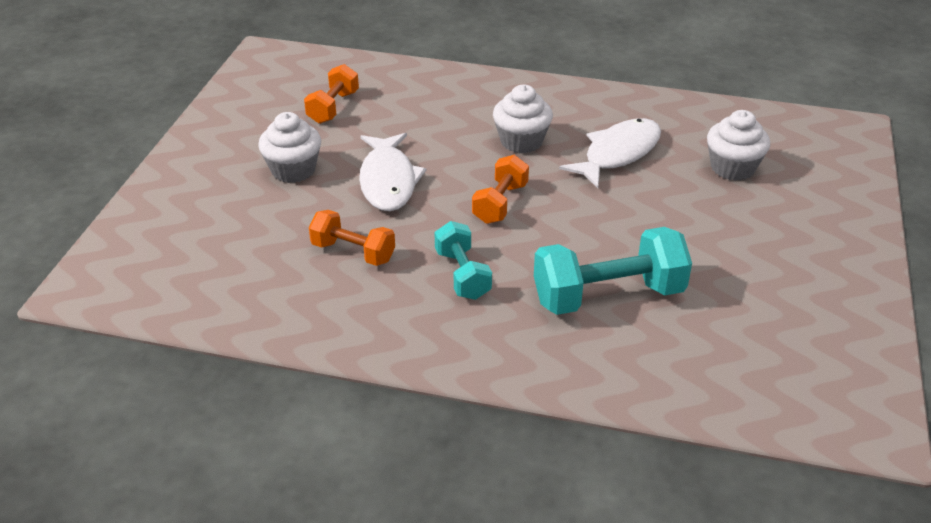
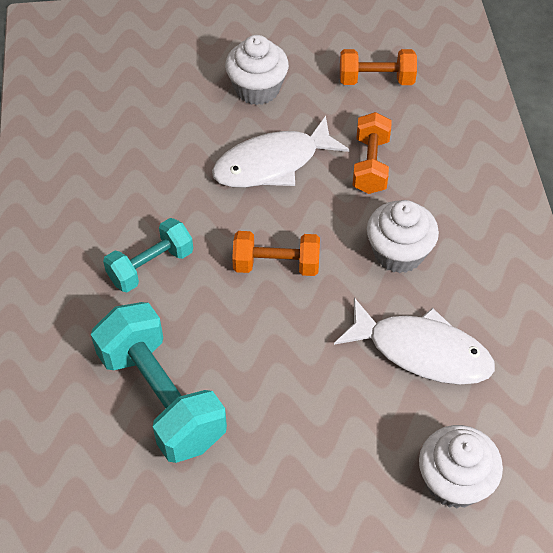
camera: 70 degrees right, 15 degrees up
(353, 252) = (153, 174): orange dumbbell -> orange dumbbell (370, 165)

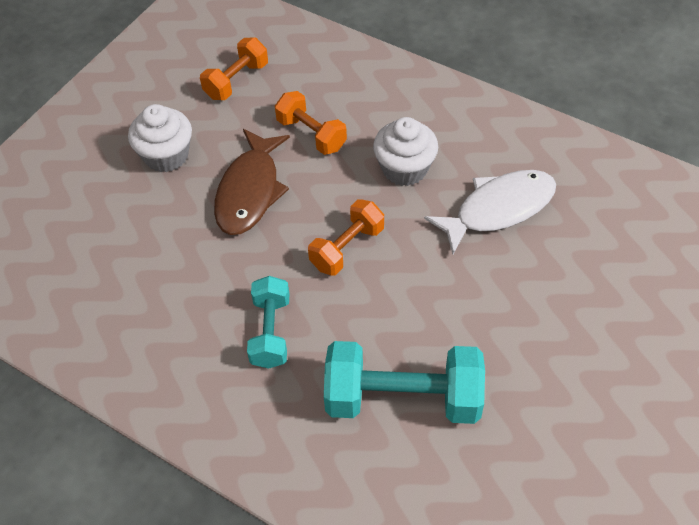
camera: 50 degrees left, 0 degrees up
(273, 163) = (250, 191): white fish -> brown fish
(454, 481) = (615, 258): white cupcake -> none

